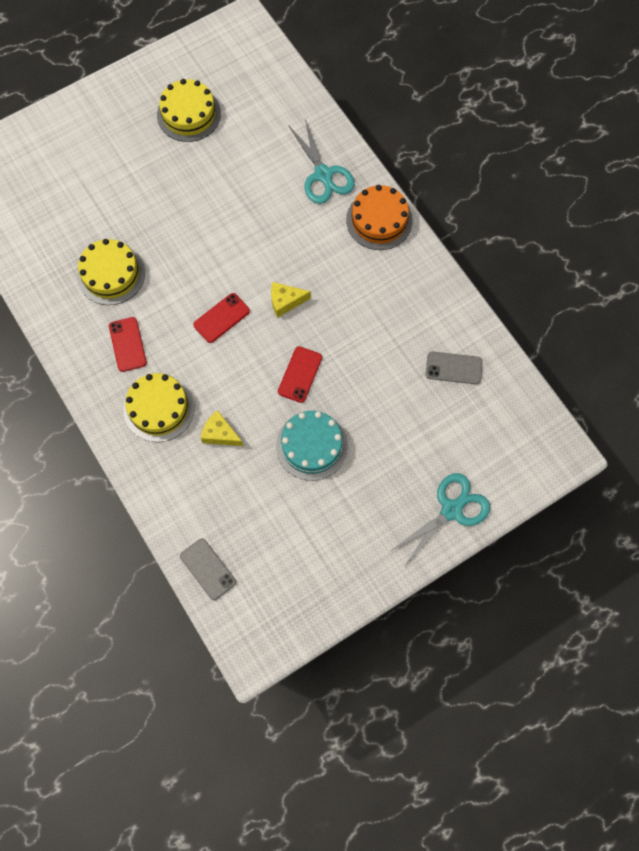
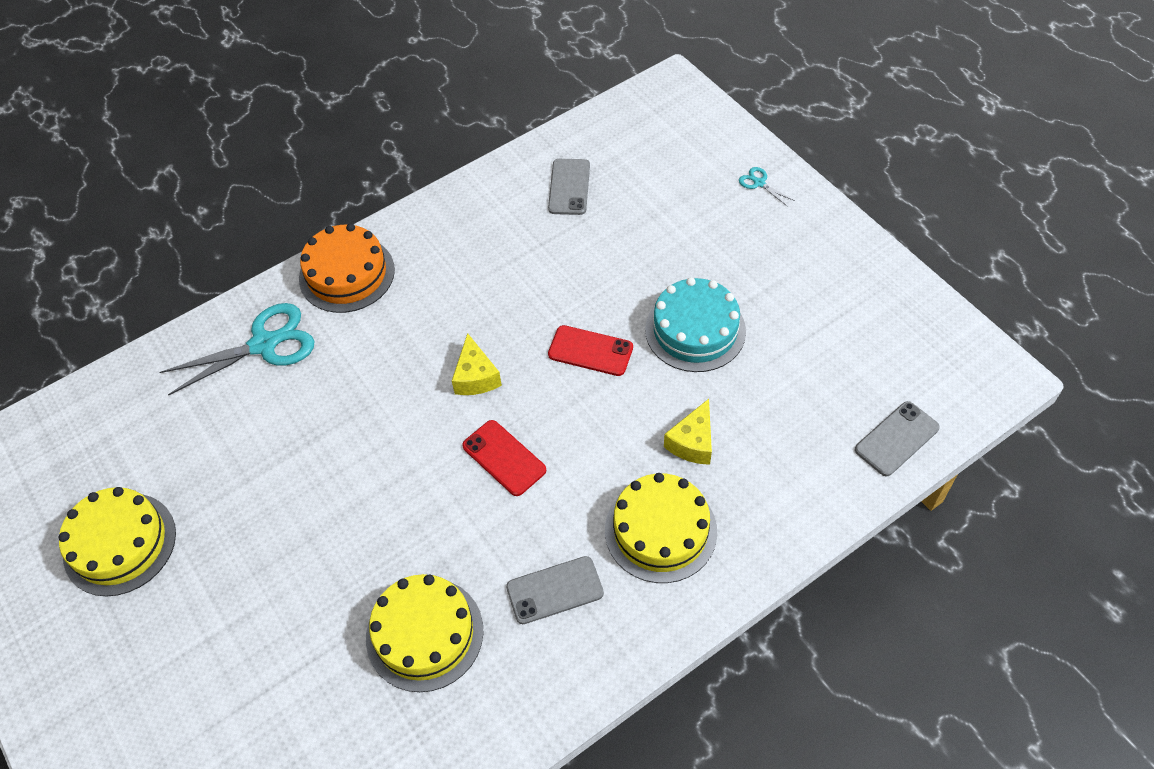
camera: 90 degrees left, 15 degrees down
(127, 344) = (554, 590): red phone -> grey phone
(451, 510) = (759, 183): turquoise scissors -> turquoise scissors, size x0.43

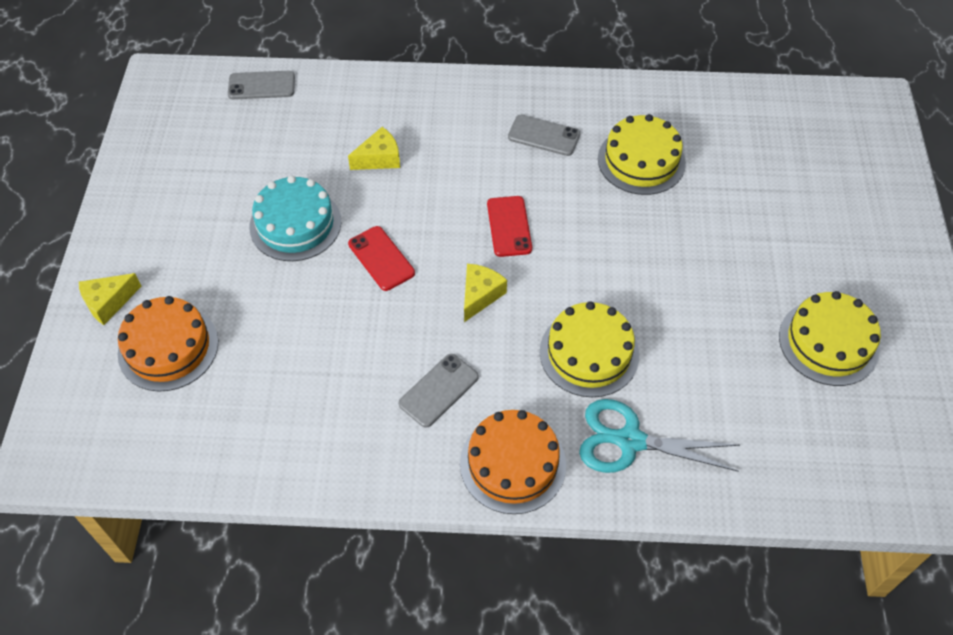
camera: 145 degrees left, 0 degrees up
(569, 187) = (250, 413): grey phone -> grey phone (439, 390)
(660, 530) = (451, 126): yellow cake -> yellow cake (589, 353)
(677, 186) = (168, 347): none -> orange cake
(759, 183) = (108, 302): turquoise scissors -> yellow cheese

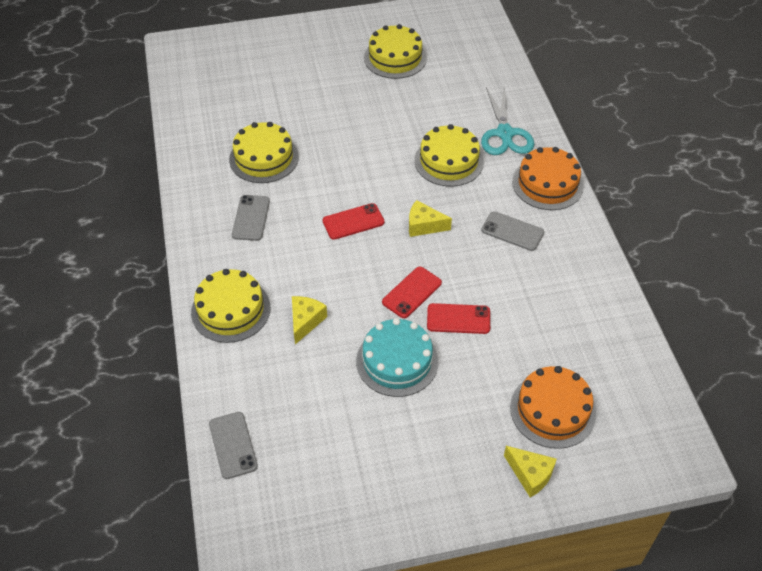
camera: 105 degrees left, 5 degrees down
(326, 293) = (458, 319): none -> red phone
(379, 158) = (305, 321): yellow cheese -> yellow cheese turned 60 degrees clockwise
(418, 103) = (230, 310): none -> yellow cake

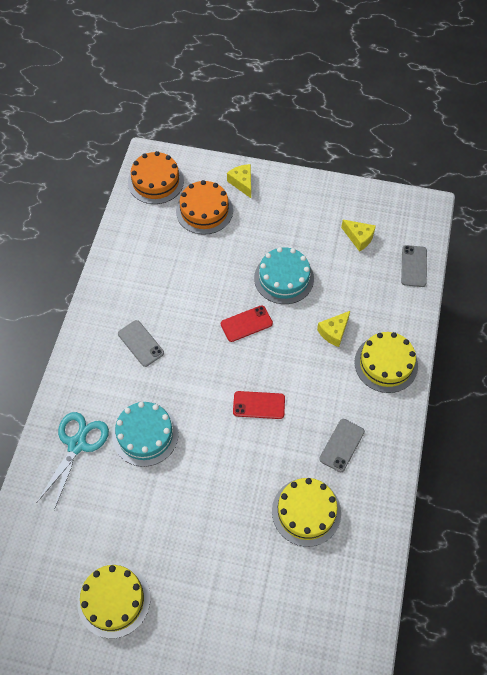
camera: 155 degrees left, 10 degrees up
(424, 226) = (205, 377): yellow cheese -> yellow cheese (359, 238)
(449, 161) = (145, 434): yellow cake -> turquoise cake
(458, 319) = (225, 290): red phone -> none
(547, 184) = (81, 375): orange cake -> orange cake (156, 181)

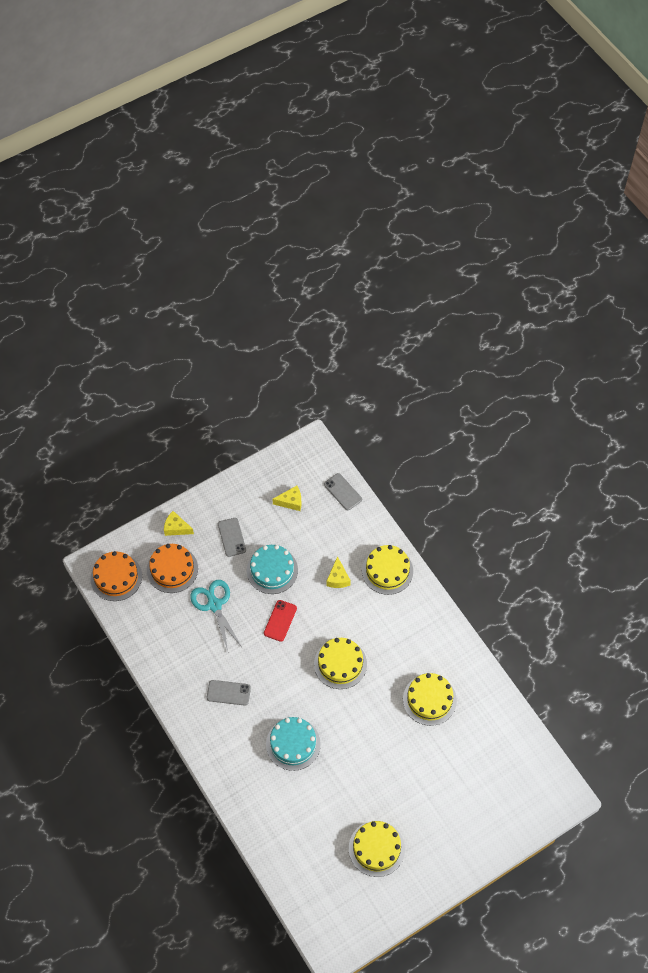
camera: 45 degrees left, 0 degrees up
(77, 444) = (259, 788): turquoise scissors -> turquoise scissors (214, 605)
(259, 405) = (340, 664): red phone -> yellow cake
(341, 445) = (411, 643): grey phone -> grey phone (231, 537)

